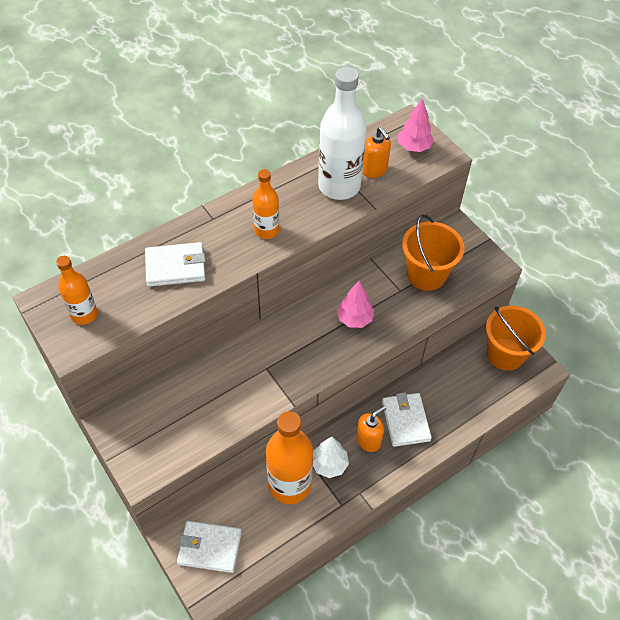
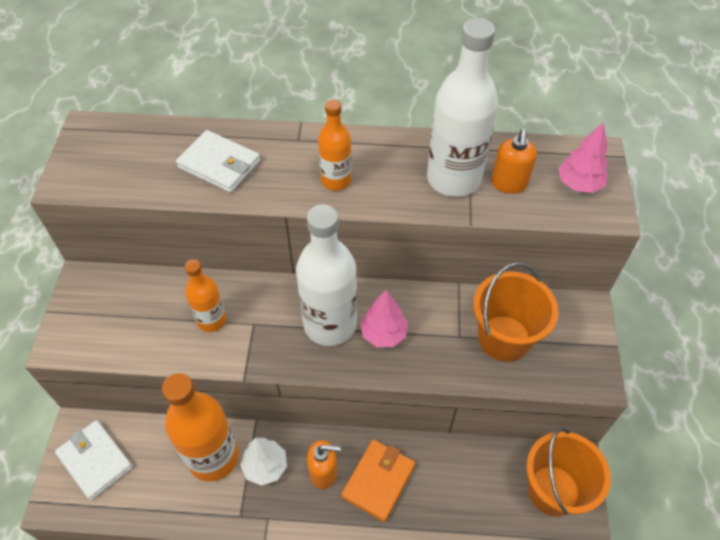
camera: 40 degrees right, 0 degrees up
(84, 314) = (103, 159): orange bottle -> orange bottle (211, 320)
(316, 335) = (330, 324): none -> white bottle
(405, 421) = (378, 481): white wallet -> orange wallet

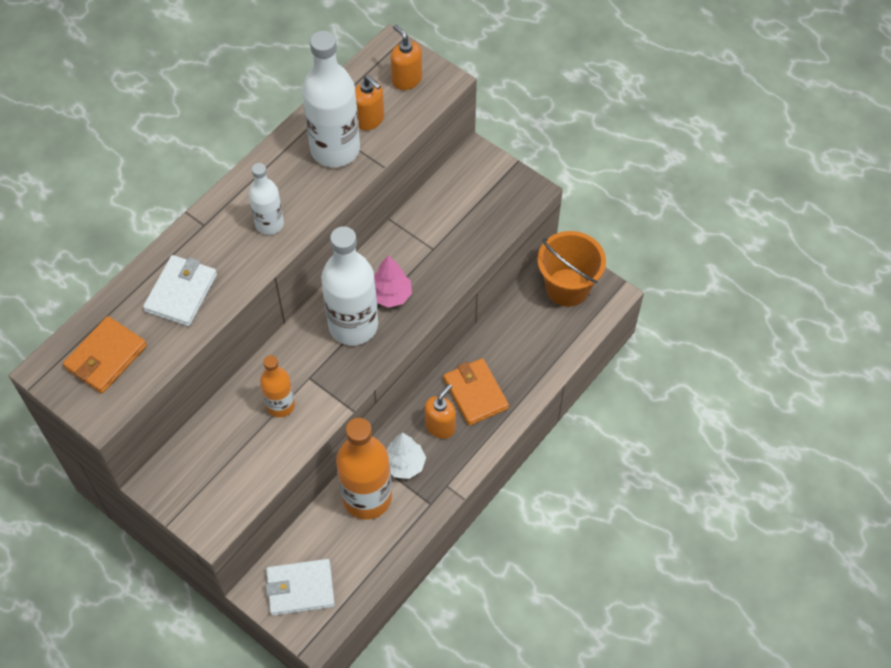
camera: 55 degrees left, 5 degrees up
(123, 155) = (106, 357): none -> orange wallet
(219, 164) = (181, 293): white wallet -> white wallet turned 45 degrees counterclockwise
(336, 180) = (269, 224): orange bottle -> white bottle
(504, 338) = (457, 222): orange bucket -> none
(578, 184) = (406, 79): pink tree -> orange soap dispenser

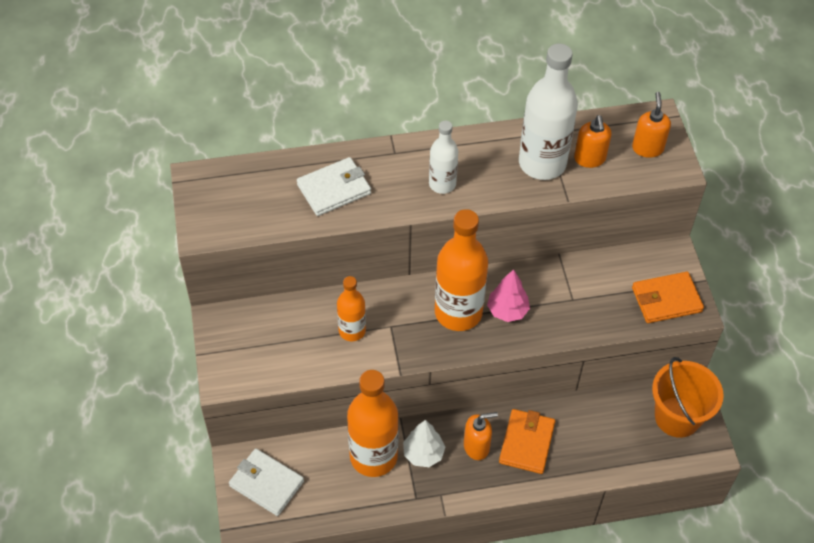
camera: 40 degrees right, 5 degrees down
(106, 357) = (242, 197): orange wallet -> orange wallet (666, 299)
(353, 325) = (458, 312): white bottle -> orange bottle

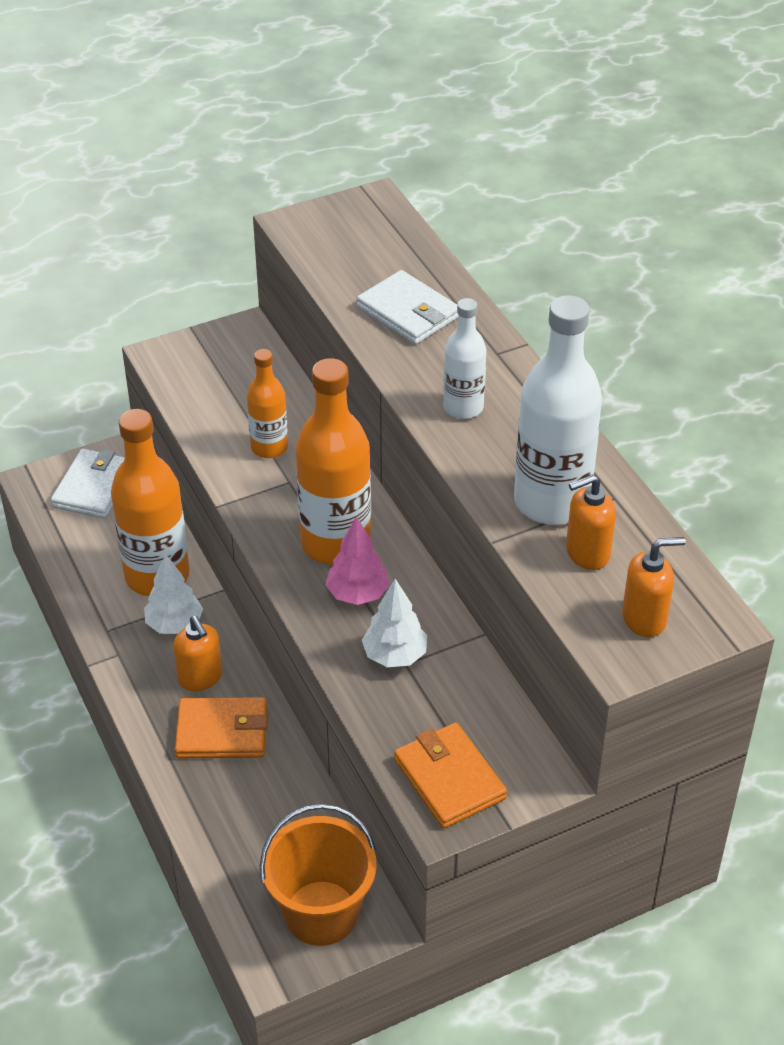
camera: 75 degrees right, 10 degrees down
(564, 303) = (395, 655): none -> white tree

